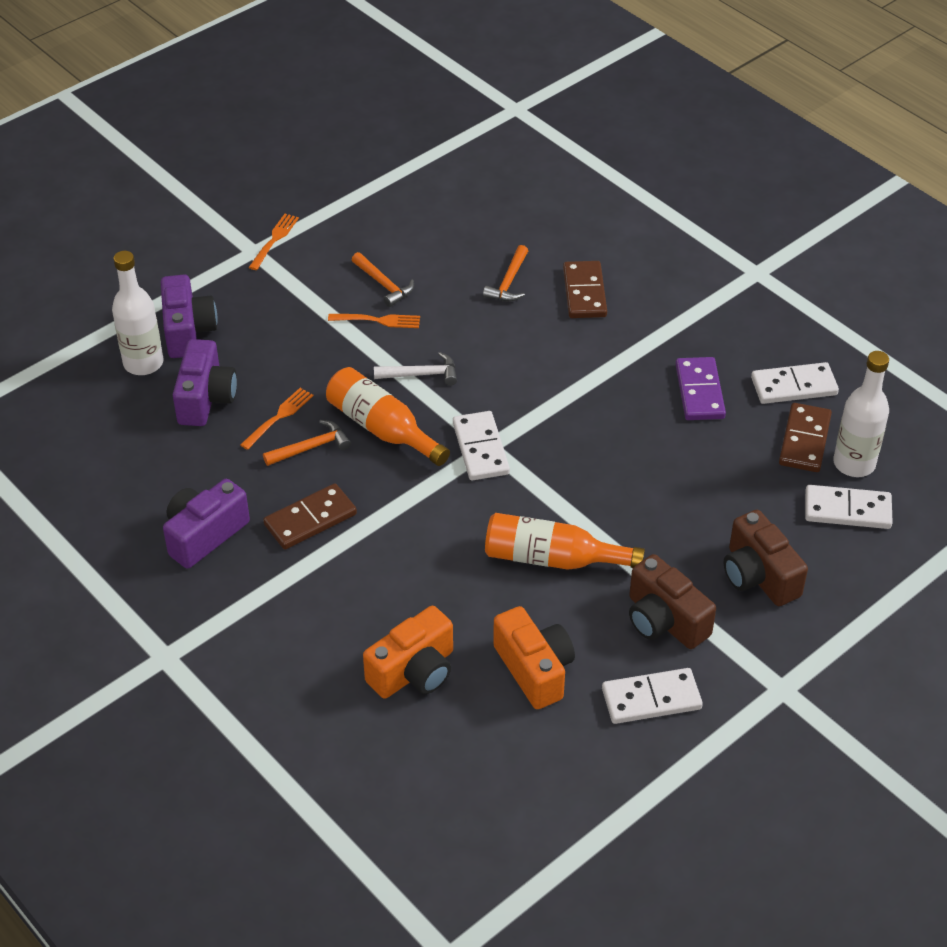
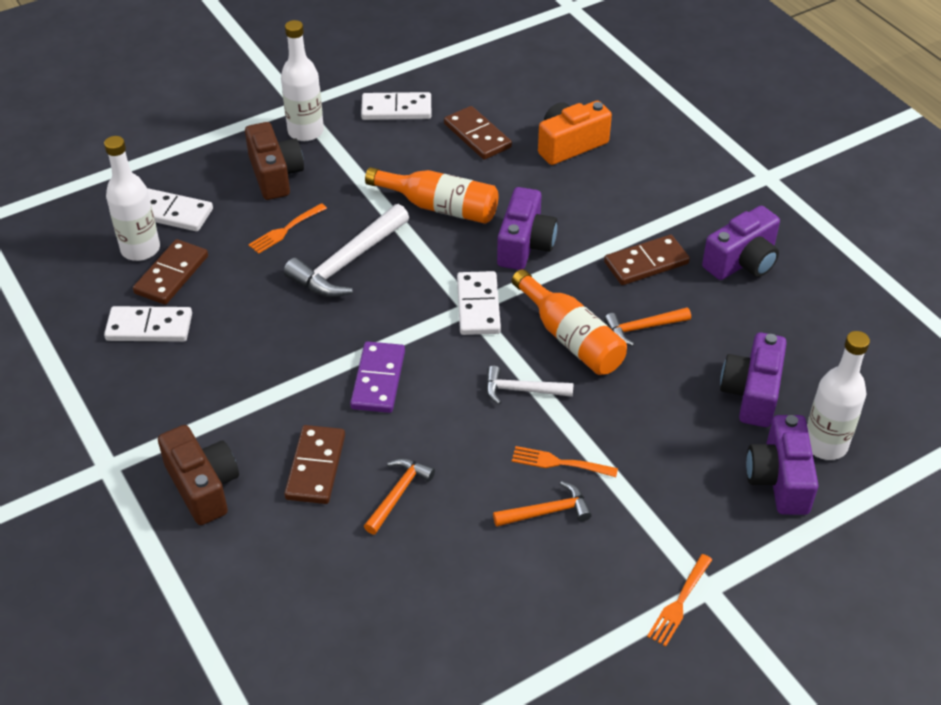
camera: 170 degrees left, 0 degrees up
(278, 417) = (675, 363): orange fork -> orange fork (286, 229)
(384, 284) = (547, 512): orange hammer -> orange hammer turned 105 degrees clockwise
(445, 523) = (525, 245): none -> purple camera
(534, 669) = (477, 136): orange camera -> brown domino
(630, 478) = (347, 262): none -> white hammer
(664, 620) = (365, 154): brown camera -> brown camera (203, 486)
(700, 392) = (244, 334): purple domino -> purple domino (378, 380)
(752, 645) = (305, 131): none -> white bottle

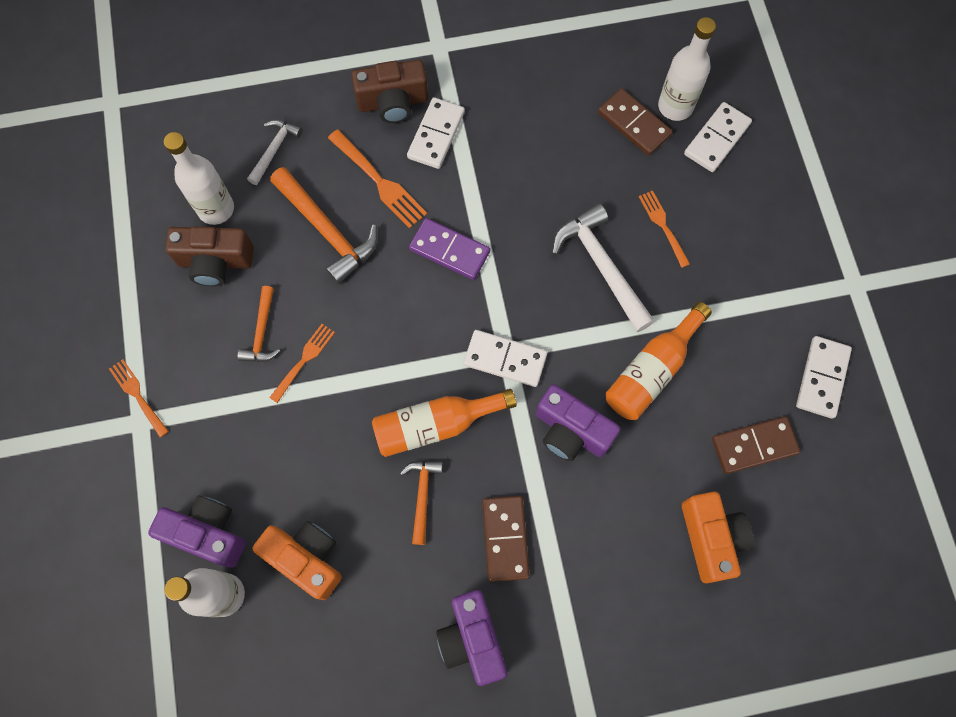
camera: 110 degrees right, 25 degrees up
(149, 327) = (575, 96): white domino -> white domino (436, 135)
(275, 175) = (746, 236): brown camera -> brown camera (215, 262)
(305, 131) = (807, 280): white bottle -> white bottle (216, 209)
(316, 467) = (378, 181): brown domino -> orange fork
(398, 494) = (327, 231): orange hammer -> orange hammer, size x1.74
(522, 390) = (392, 360): white hammer -> white hammer (274, 150)
(751, 393) = (306, 558): purple camera -> orange camera

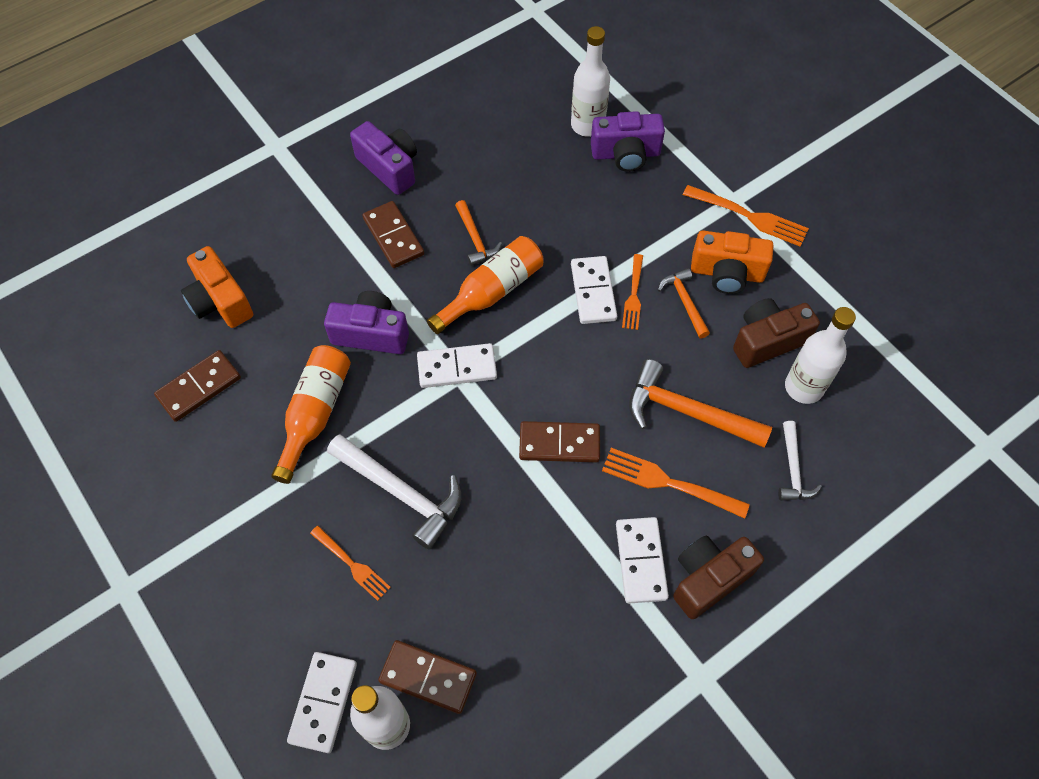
camera: 155 degrees right, 10 degrees down
(138, 396) = (748, 216): orange fork -> orange fork, size x1.53
(306, 558) = (542, 167): orange camera -> orange camera (727, 273)
(449, 250) = (559, 444): purple domino -> brown domino
(821, 378) = (144, 475): white domino -> white domino (593, 292)

